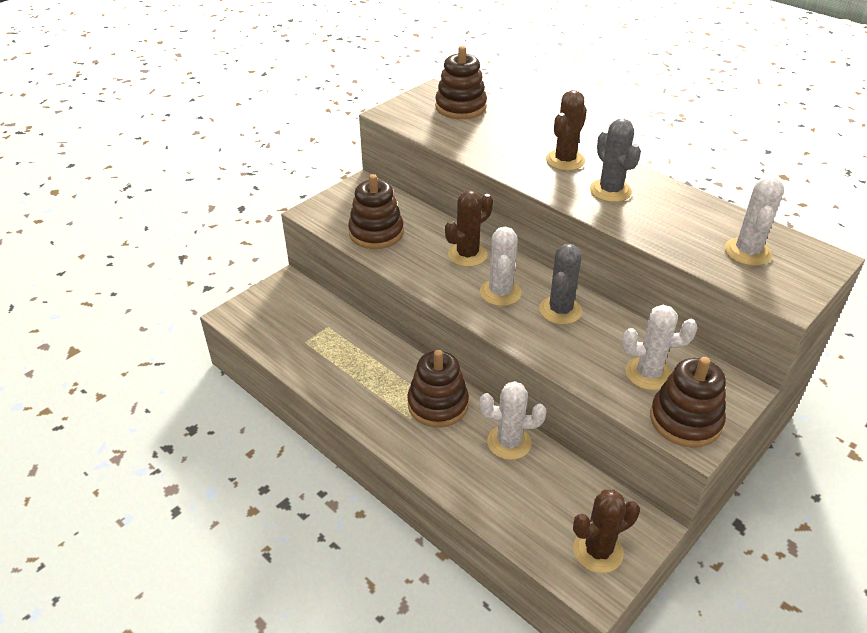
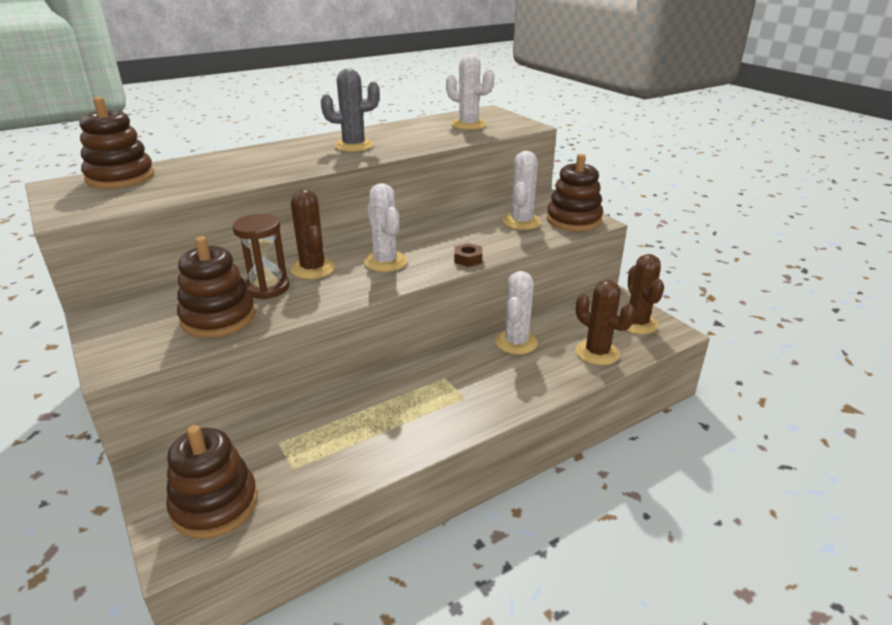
camera: 75 degrees left, 10 degrees down
(426, 241) = (267, 288): none -> brown hourglass
(438, 404) = (452, 375): brown stacking toy -> brown stacking toy (215, 504)
(500, 292) = (385, 262): white cactus -> white cactus turned 45 degrees clockwise
(533, 345) = (468, 259): none -> brown nut
(560, 310) = (428, 240): grey cactus -> none
(565, 160) = (288, 152): brown cactus -> brown cactus (597, 353)

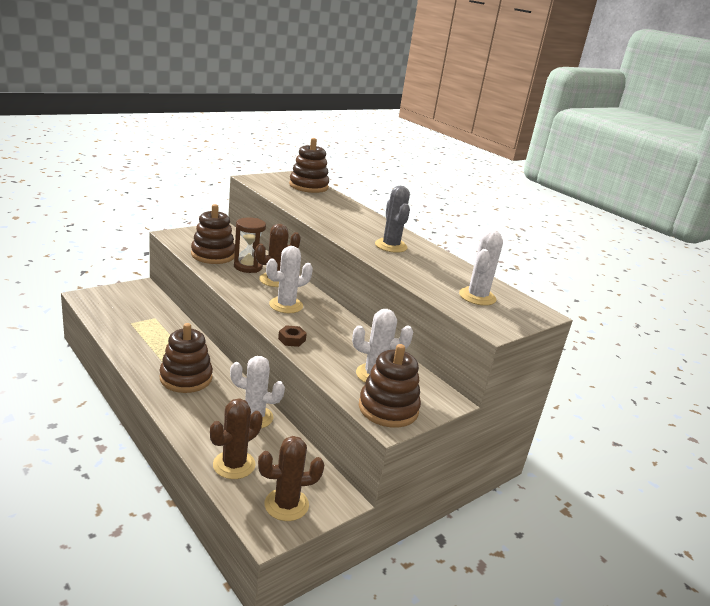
camera: 80 degrees right, 5 degrees down
(215, 504) = (111, 303): brown stacking toy -> brown stacking toy (186, 378)

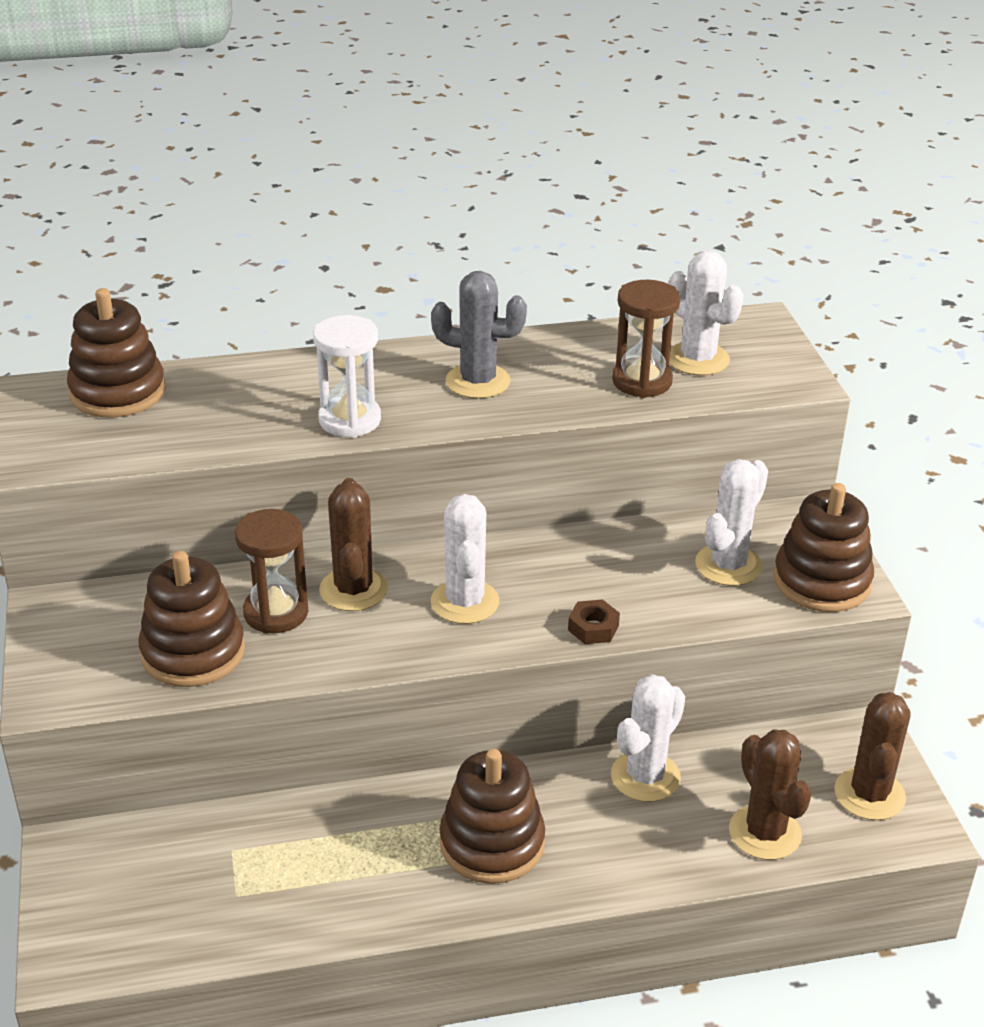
camera: 60 degrees left, 10 degrees up
(332, 224) = (350, 420): none -> white hourglass
(437, 283) = (642, 381): none -> brown hourglass

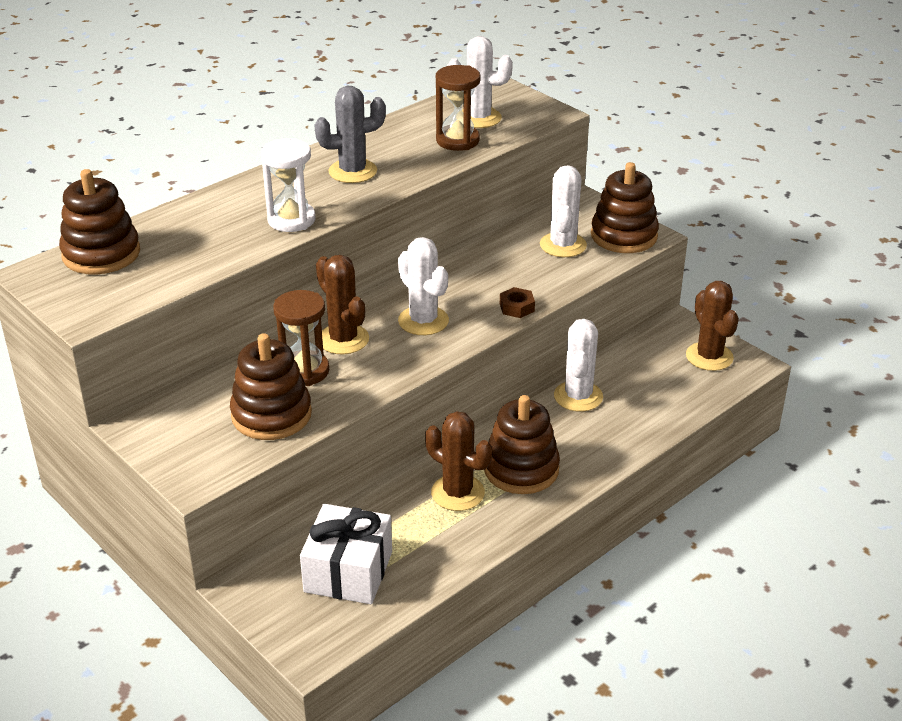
camera: 30 degrees left, 0 degrees up
(188, 882) = (348, 571): none -> white gift
(765, 833) = (671, 399): brown cactus -> brown cactus (457, 493)

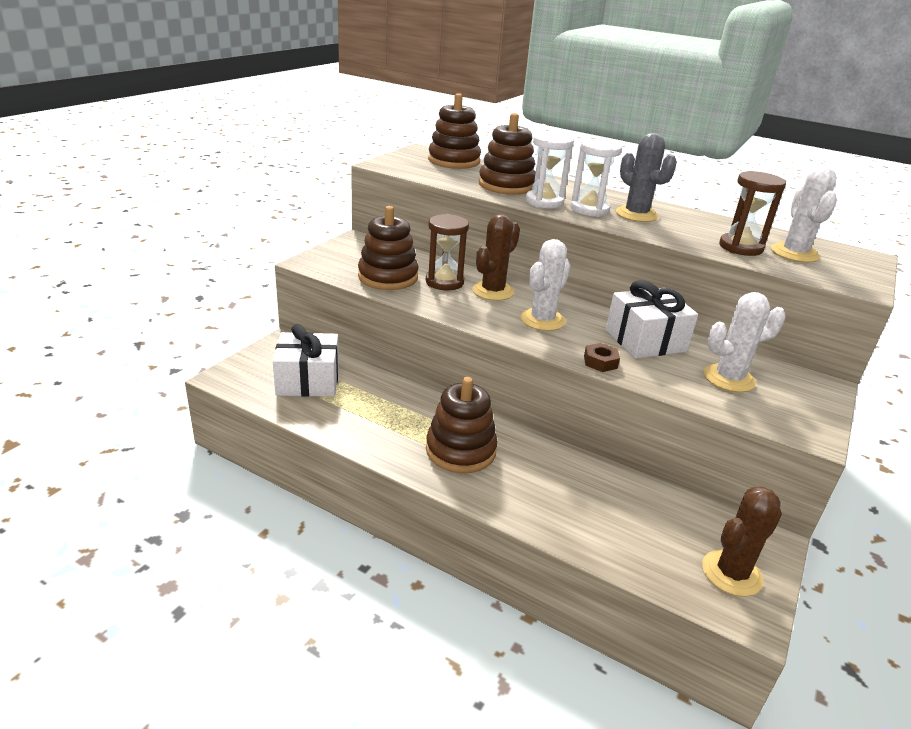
camera: 70 degrees right, 5 degrees down
(327, 196) = (589, 209): none -> white hourglass
(457, 493) = (414, 419): brown cactus -> none
(485, 268) = (645, 340): none -> white gift
(578, 396) = (585, 474): white cactus -> none
(624, 236) = (790, 415): brown stacking toy -> brown stacking toy (506, 185)

